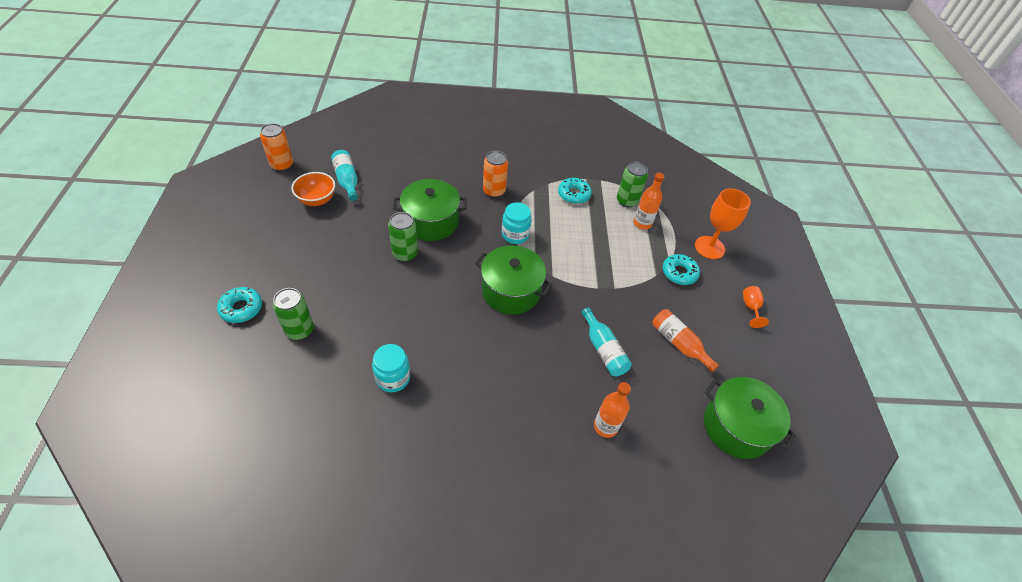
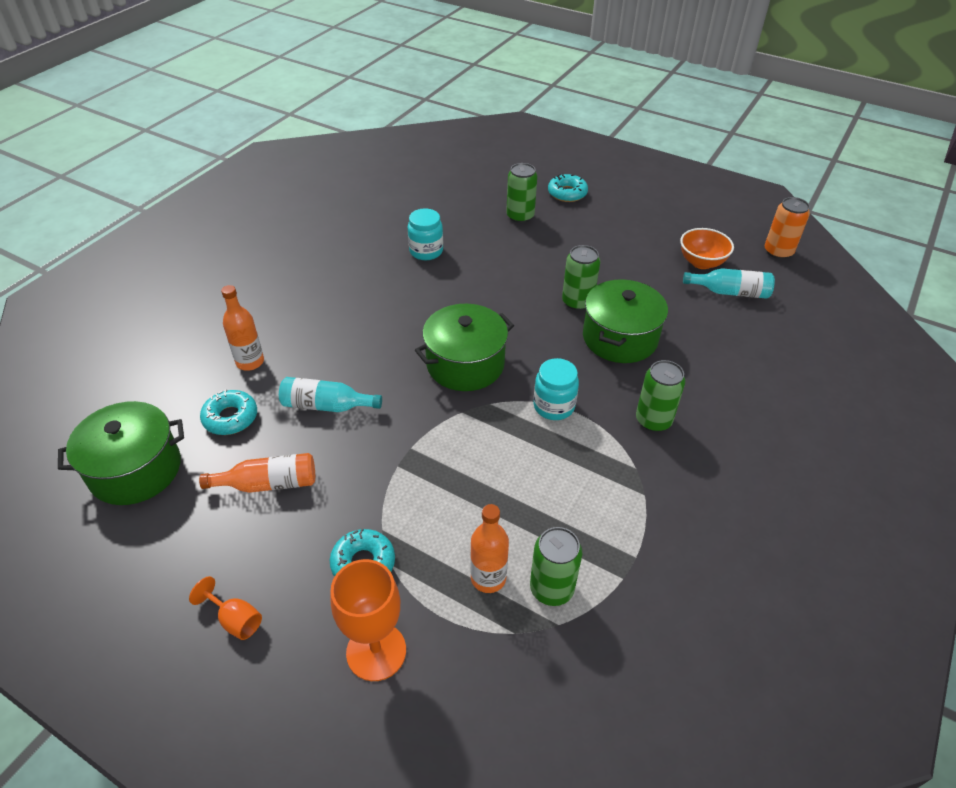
camera: 125 degrees right, 5 degrees down
(494, 191) = (653, 420): orange can -> green can
(574, 194) = (603, 516): turquoise donut -> turquoise donut (230, 418)

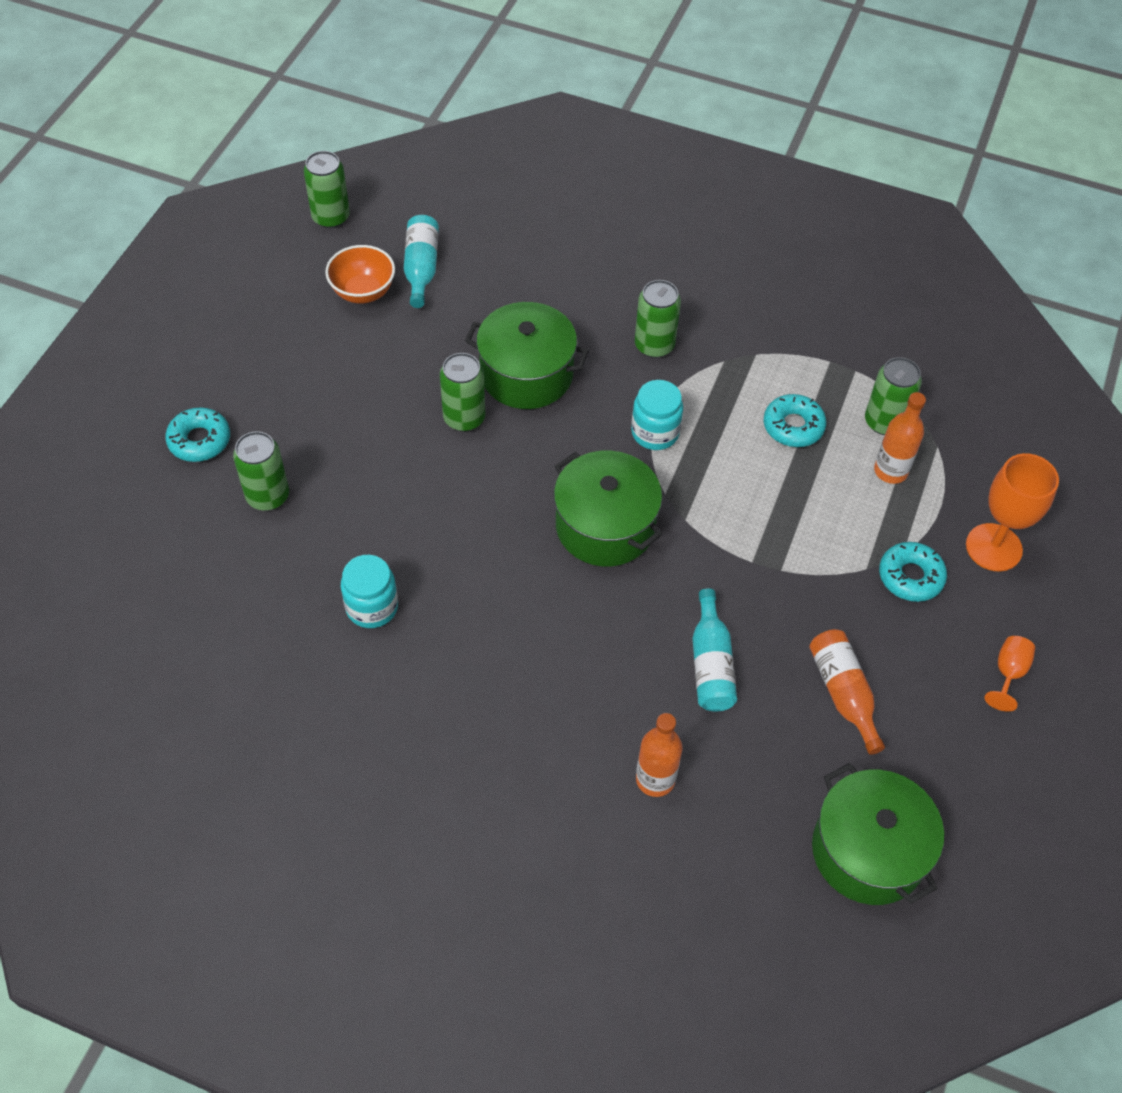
camera: 100 degrees left, 10 degrees up
(230, 418) = (758, 769): turquoise donut -> turquoise donut (793, 426)
(778, 252) = (331, 217): orange can -> green can

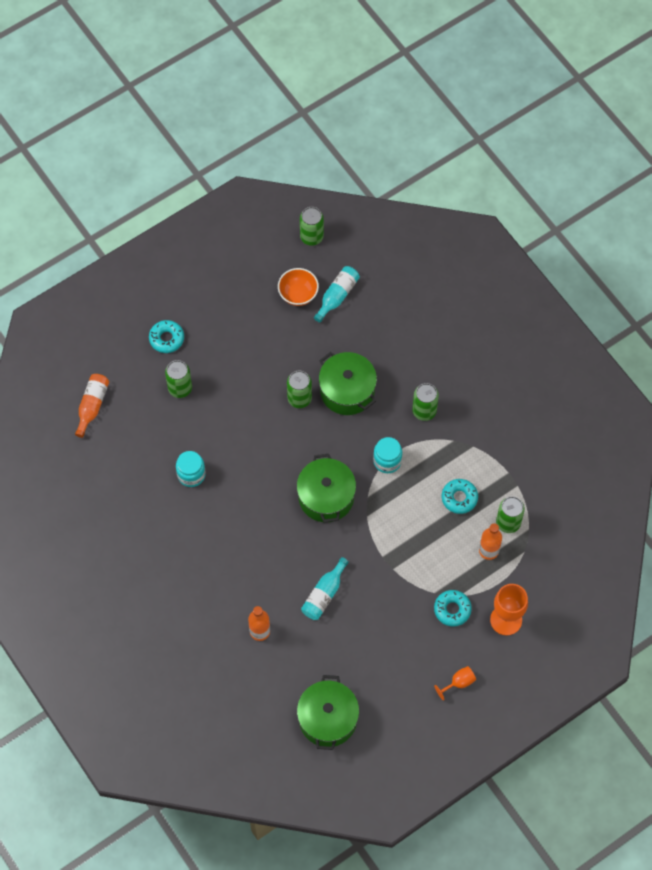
camera: 35 degrees right, 10 degrees up
(843, 693) = (374, 645): orange bottle -> orange bottle (92, 406)

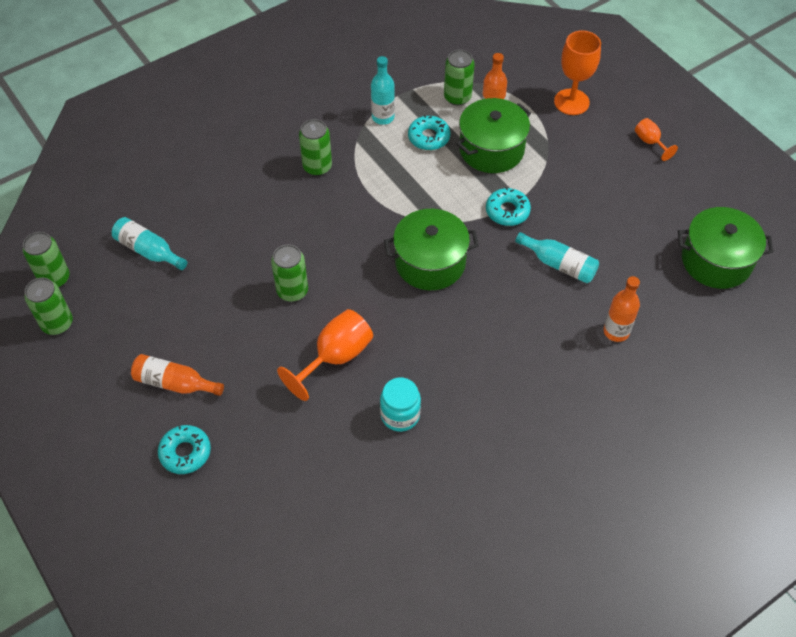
camera: 90 degrees left, 10 degrees down
(92, 406) = (287, 553): orange bottle -> orange bottle (175, 383)
(180, 388) = (266, 433): green can -> green can (57, 323)
(240, 430) = (335, 357): none -> orange goblet
(298, 294) = (139, 293): orange bowl -> none
(347, 391) = (285, 241): green pot -> green pot (491, 149)
(387, 461) = (382, 202): turquoise jar -> none
(452, 609) = (565, 146): turquoise donut -> turquoise donut (507, 211)
(481, 461) = (383, 117): none -> turquoise bottle

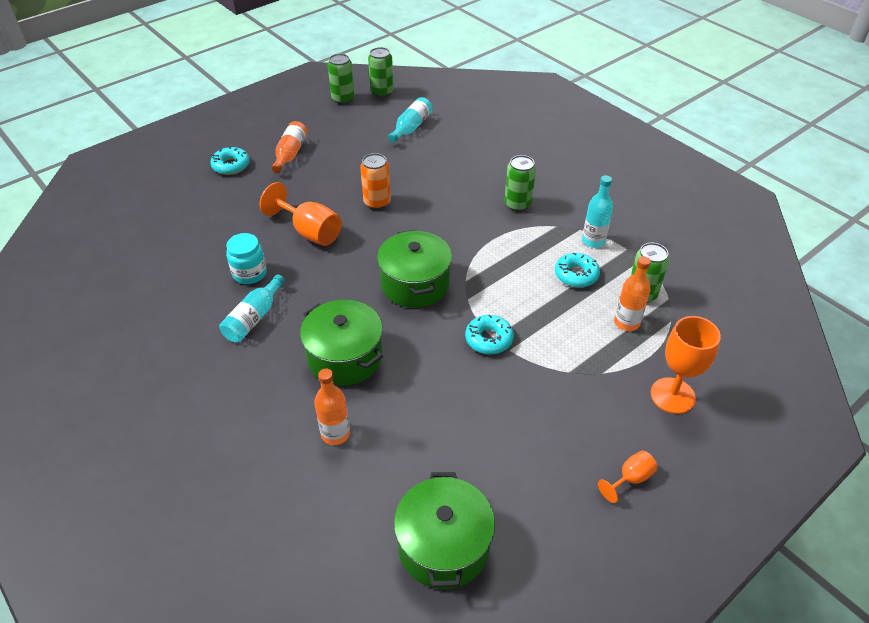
camera: 85 degrees right, 10 degrees down
(292, 291) = (377, 202): green can -> orange can
(491, 149) = (573, 324): green pot -> green pot (345, 357)
(559, 264) = (422, 384): turquoise bottle -> turquoise bottle (254, 318)

